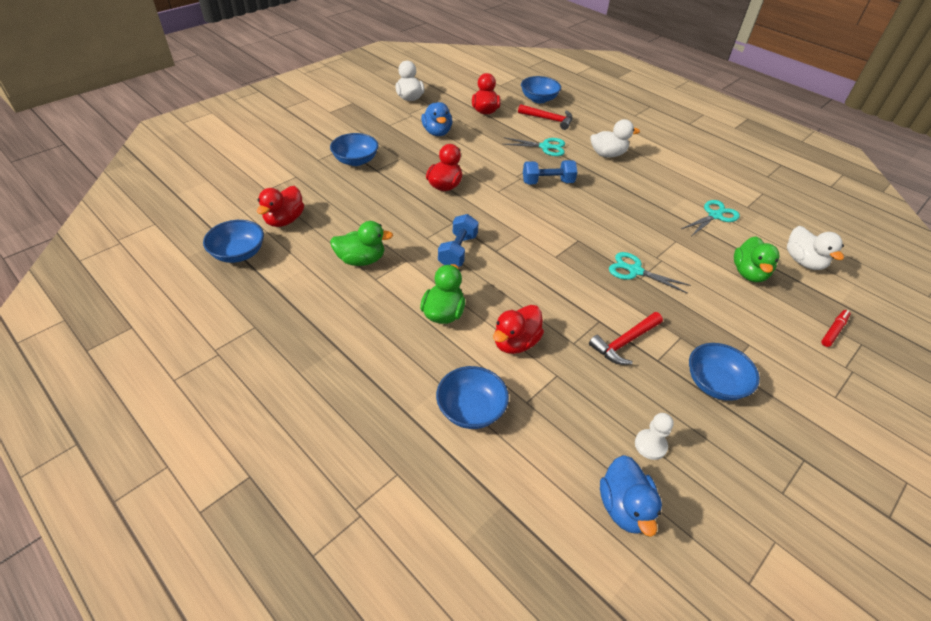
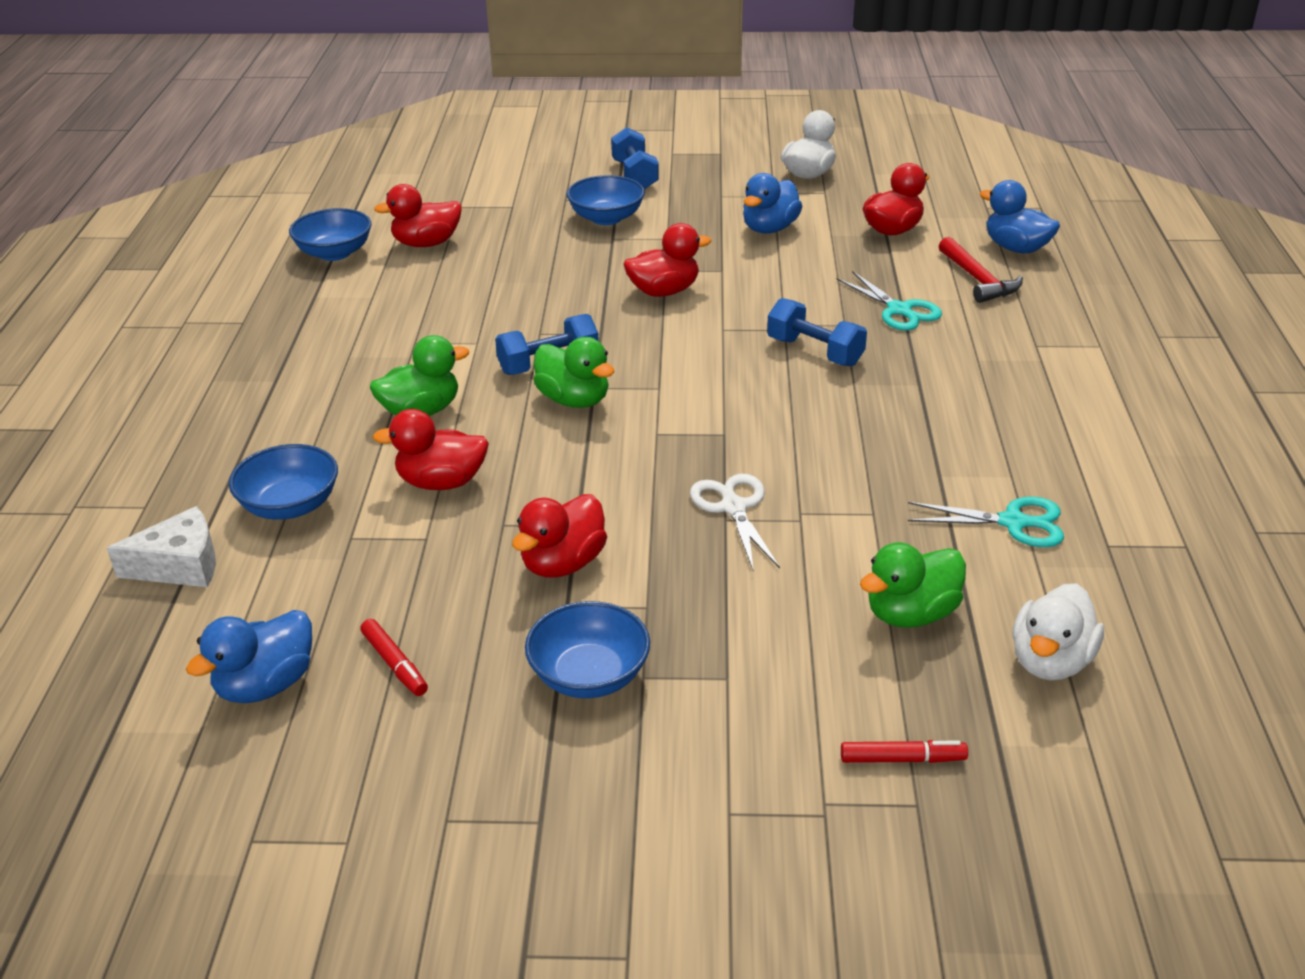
camera: 50 degrees right, 10 degrees down
(331, 131) = (635, 176): none -> blue dumbbell
(361, 260) = (432, 318): green duck -> green duck (574, 400)
(477, 487) = (180, 565): none -> white cheese
(539, 99) = (1016, 248): blue bowl -> blue duck
(608, 154) = (988, 363): white duck -> none
(625, 342) = (563, 563): red hammer -> red duck
(635, 271) = (733, 508): turquoise scissors -> white scissors
(650, 445) = (394, 664): white pawn -> red marker

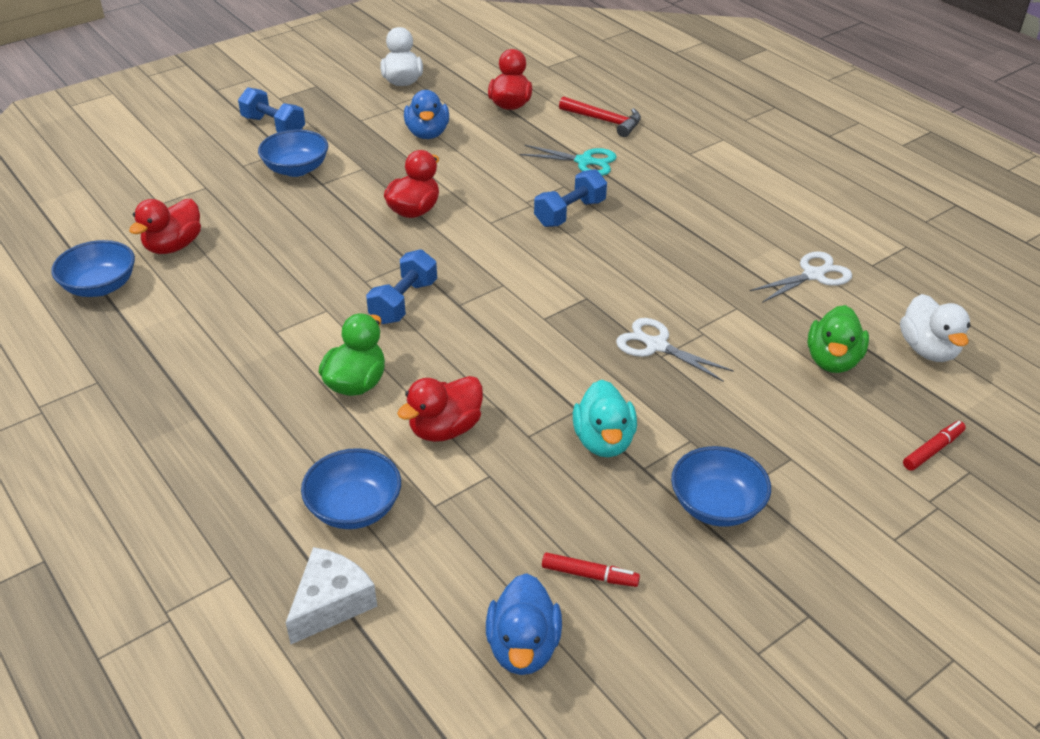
camera: 40 degrees left, 5 degrees up
(563, 563) = (603, 441): red duck -> turquoise duck
(574, 400) = (457, 321): green duck -> none
(815, 352) = (570, 213): blue dumbbell -> blue dumbbell turned 45 degrees counterclockwise
(1013, 522) = (813, 275): turquoise scissors -> white scissors
(1016, 248) = (600, 90): blue duck -> none

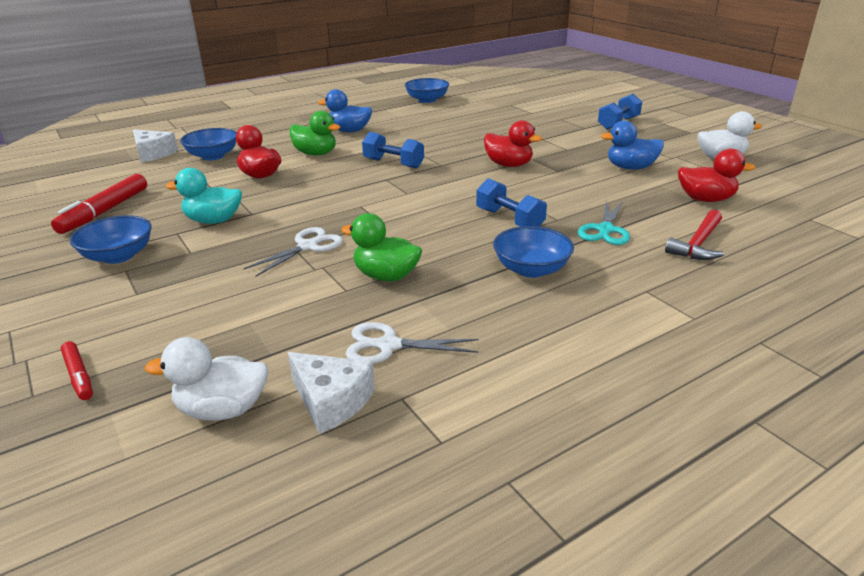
camera: 95 degrees right, 10 degrees down
(173, 246) = (464, 110): red duck -> none
(296, 169) = (560, 131): blue bowl -> blue bowl (531, 269)
(523, 647) = (76, 193): blue duck -> blue duck (349, 131)
(589, 575) = (104, 211): red marker -> red marker, size x1.84
(813, 275) = (388, 345): white scissors -> white scissors turned 120 degrees clockwise
(832, 360) = (241, 335): green duck -> green duck (386, 276)
(892, 296) = (331, 401): none -> white cheese

